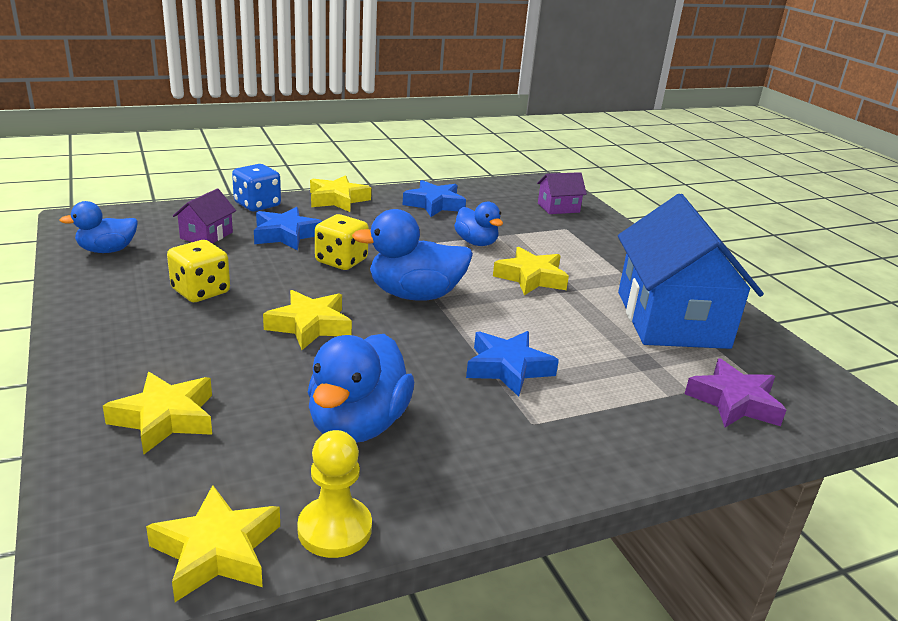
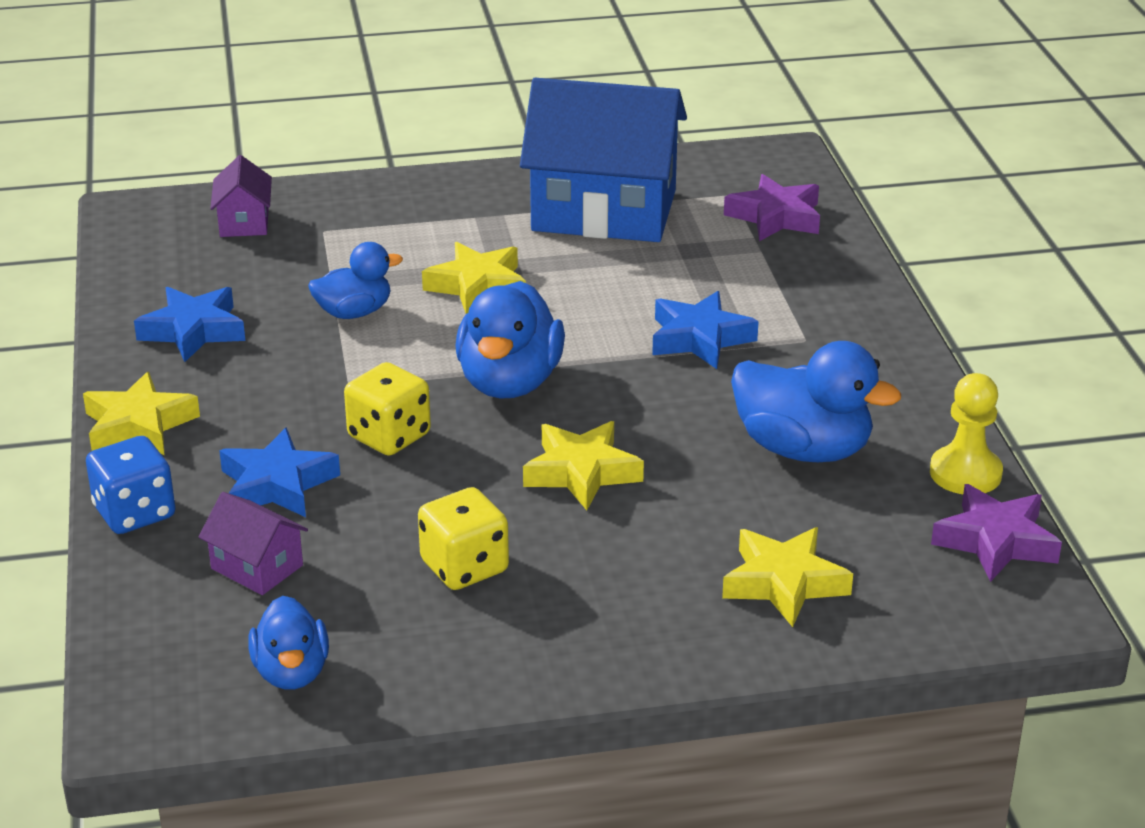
camera: 75 degrees left, 5 degrees up
(216, 551) = (995, 541): yellow star -> purple star

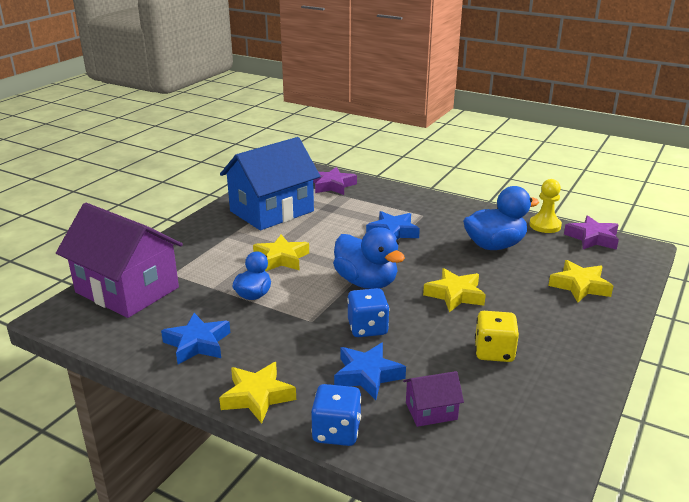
camera: 50 degrees left, 5 degrees down
(244, 222) = (127, 290): purple house -> purple house, size x2.34
(291, 672) = (532, 437): blue duck -> none
(389, 436) = (367, 328): yellow dice -> blue dice

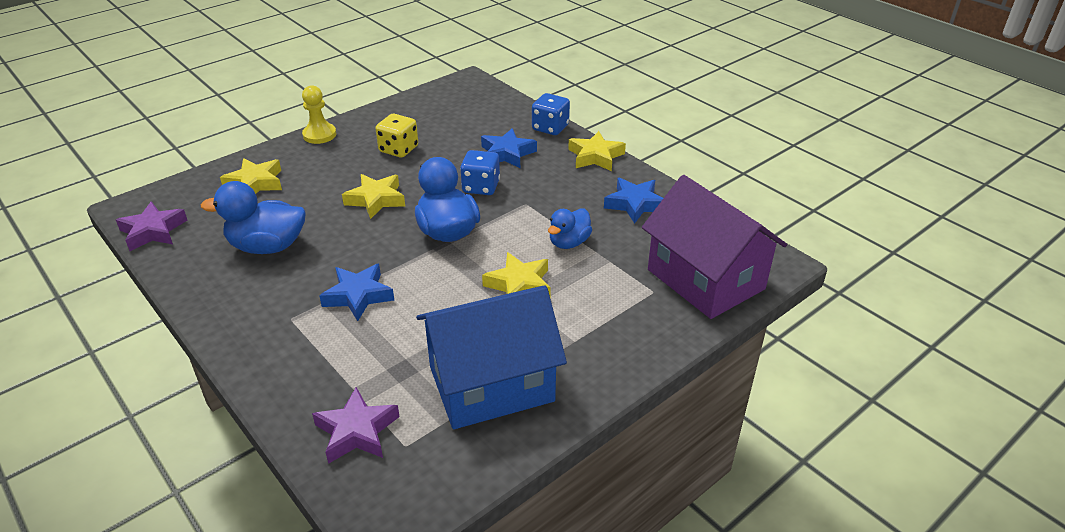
camera: 160 degrees left, 10 degrees up
(431, 411) = (480, 126): purple house -> none
(545, 225) = (172, 262): yellow pawn -> yellow pawn (319, 135)

